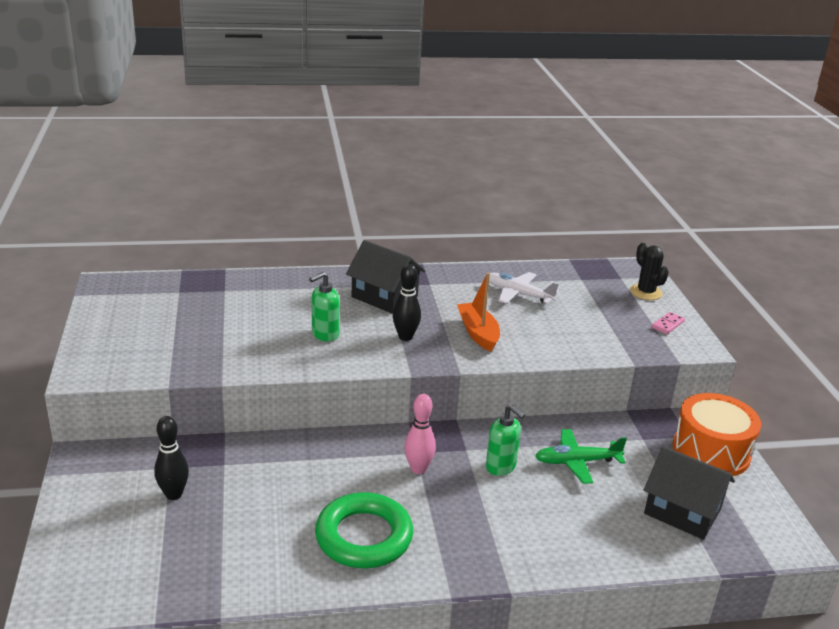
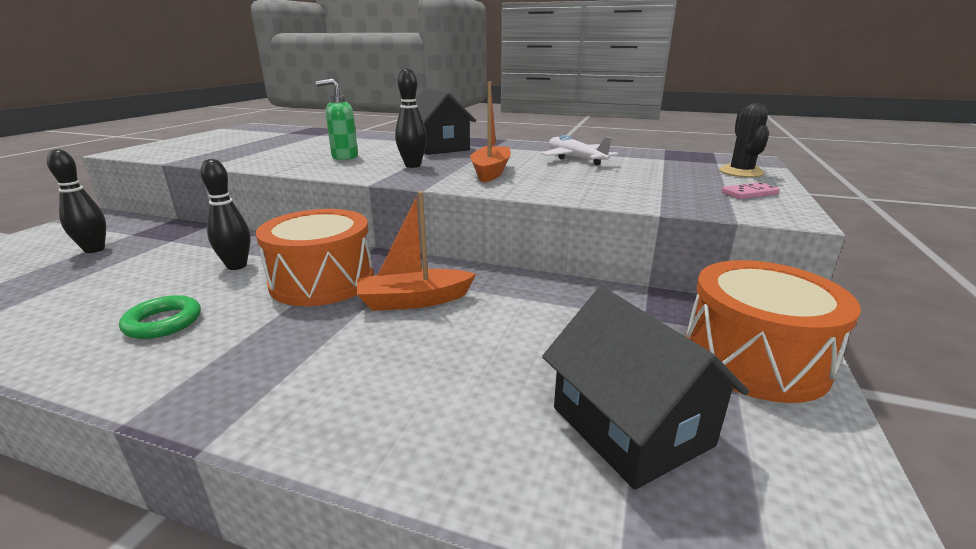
camera: 30 degrees right, 5 degrees down
(332, 474) = (237, 266): none -> black bowling pin
(364, 537) = (163, 322): green ring -> green ring, size x0.53
(418, 469) = (322, 281): pink bowling pin -> orange drum
(501, 467) = (414, 300): green soap dispenser -> orange boat
(577, 462) = (518, 319): green plane -> none

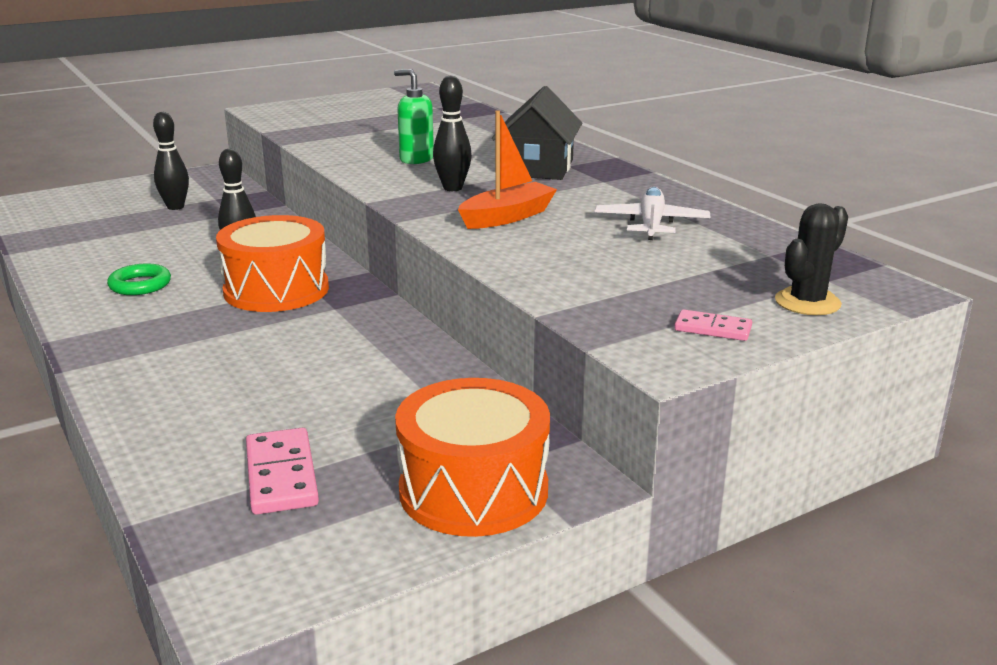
camera: 40 degrees right, 0 degrees up
(414, 300) = (310, 332): orange boat -> none
(631, 426) = (281, 475): black house -> pink domino

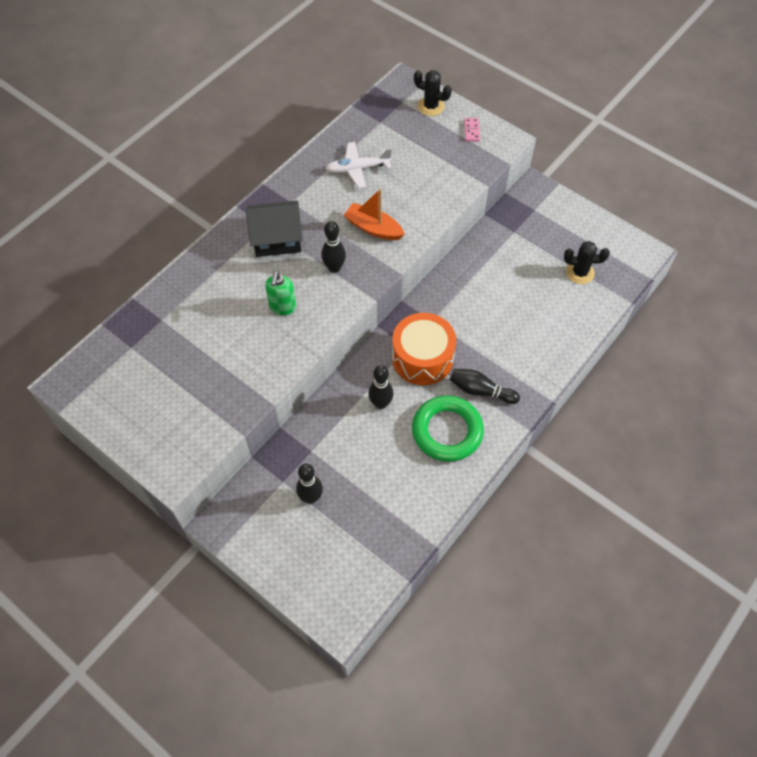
camera: 110 degrees left, 35 degrees up
(140, 285) = (447, 431): green ring -> green ring, size x1.87
(166, 319) = (480, 391): none -> black bowling pin
(281, 475) = (580, 272): pink domino -> black cactus
(473, 490) = (555, 213): orange drum -> none

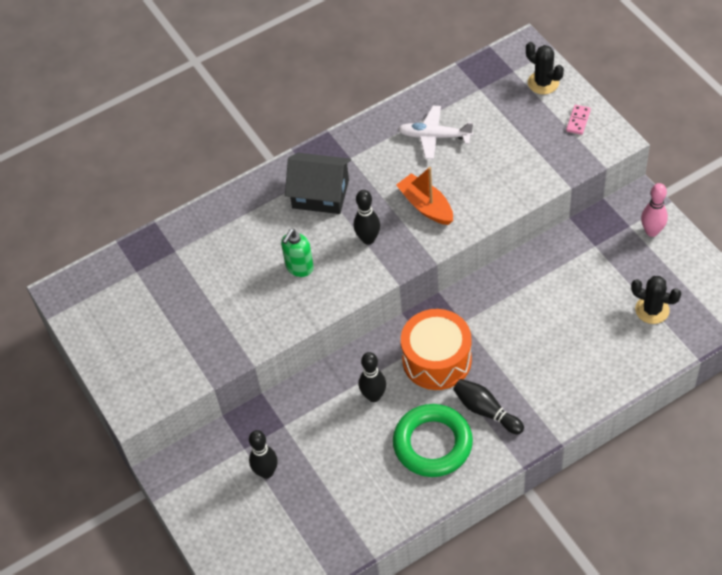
camera: 25 degrees right, 5 degrees down
(554, 210) = (652, 231): none -> pink bowling pin

